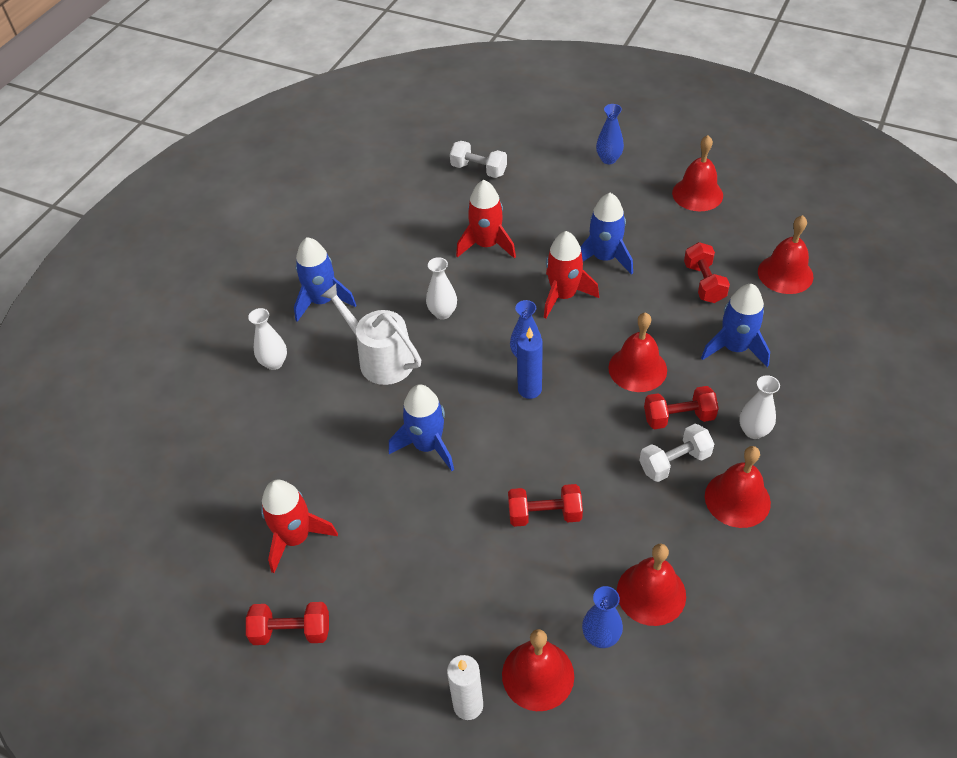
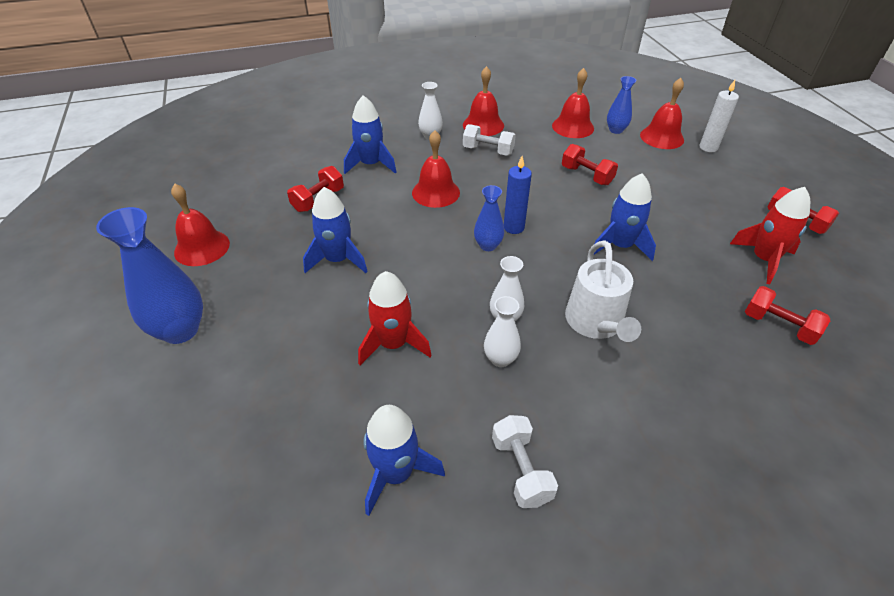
camera: 135 degrees left, 5 degrees down
(274, 363) = (699, 394): white vase -> white vase (500, 359)
(322, 301) = (599, 420): blue rocket -> blue rocket (396, 473)
(479, 170) = (275, 433): white dumbbell -> white dumbbell (521, 470)
(563, 296) = (406, 259): red rocket -> none
(608, 159) = (180, 330): blue vase -> blue vase, size x1.81
(678, 417) = (454, 162): red dumbbell -> red dumbbell (778, 326)
(785, 274) = (273, 171): red bell -> none

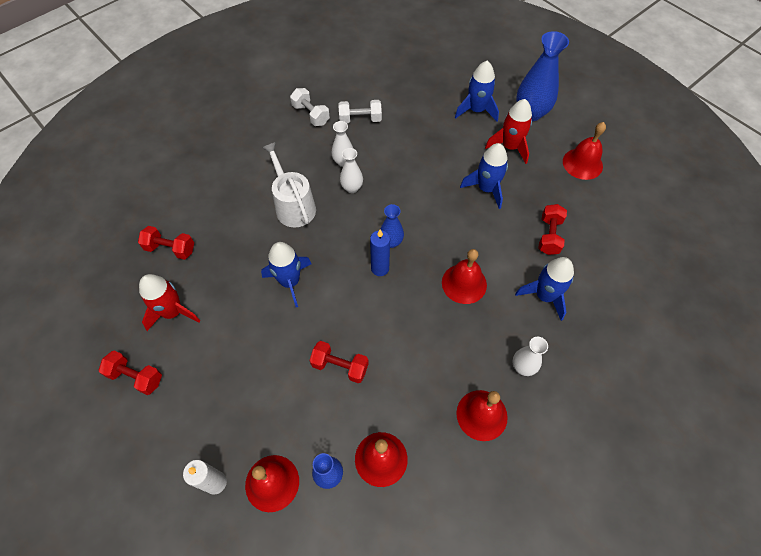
camera: 155 degrees right, 15 degrees up
(393, 344) = (408, 148): red rocket -> red rocket (510, 147)
(396, 473) = (367, 94): blue rocket -> blue rocket (476, 110)
(488, 151) = (451, 366): white dumbbell -> white dumbbell (360, 119)

